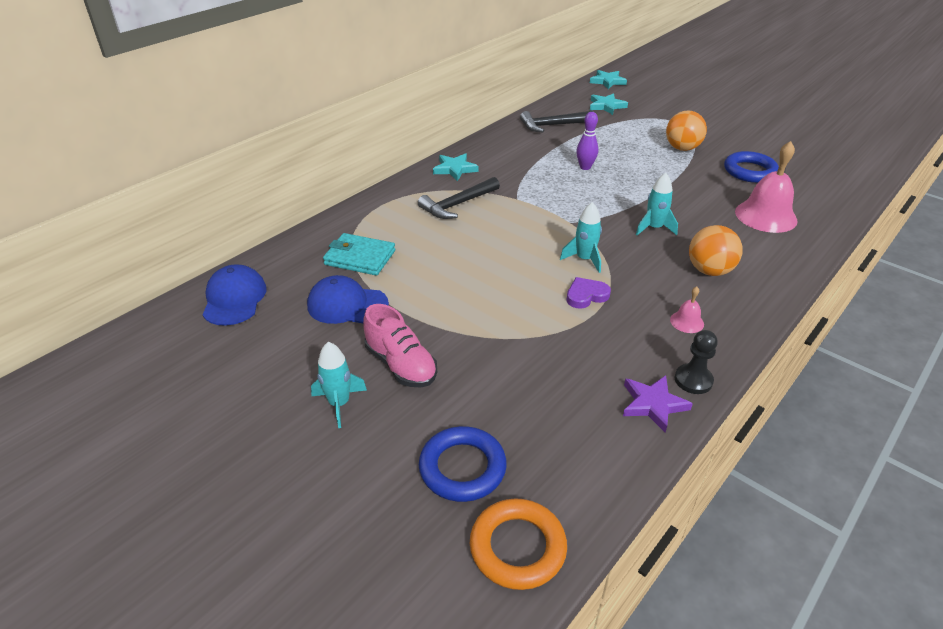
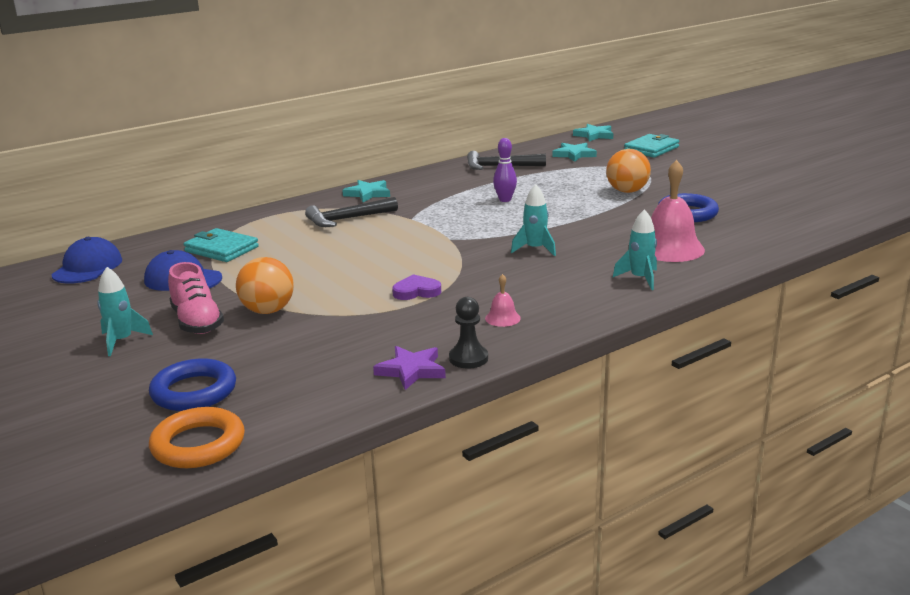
camera: 15 degrees right, 15 degrees down
(584, 259) = (439, 266): turquoise rocket -> turquoise rocket (640, 279)
(666, 95) = (651, 149): none -> turquoise wallet
(709, 271) = (564, 284): orange ball -> orange ball (268, 311)

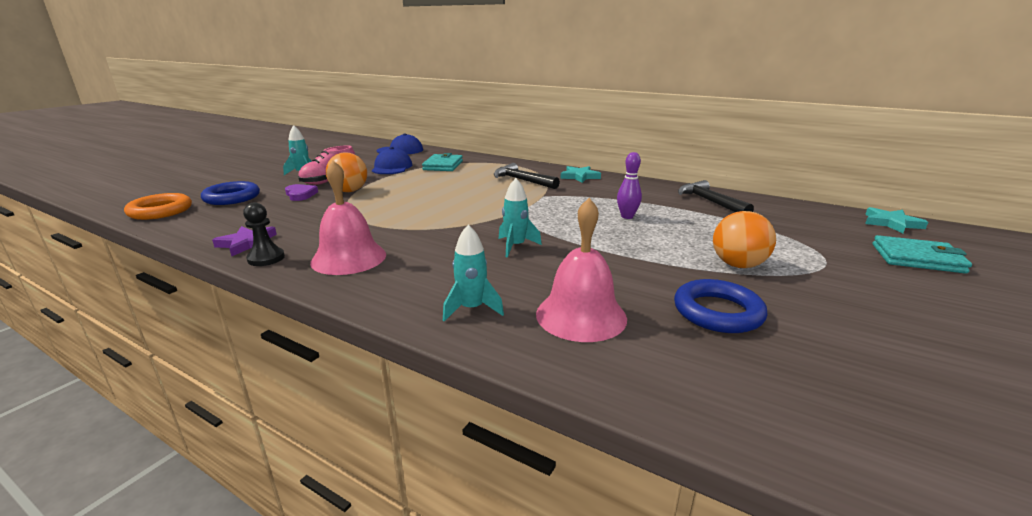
camera: 65 degrees right, 0 degrees up
(416, 291) = (395, 221): purple heart -> purple heart (300, 195)
(502, 318) = (349, 258): pink bell -> pink bell, size x2.18
(574, 154) = (806, 223): turquoise star -> none

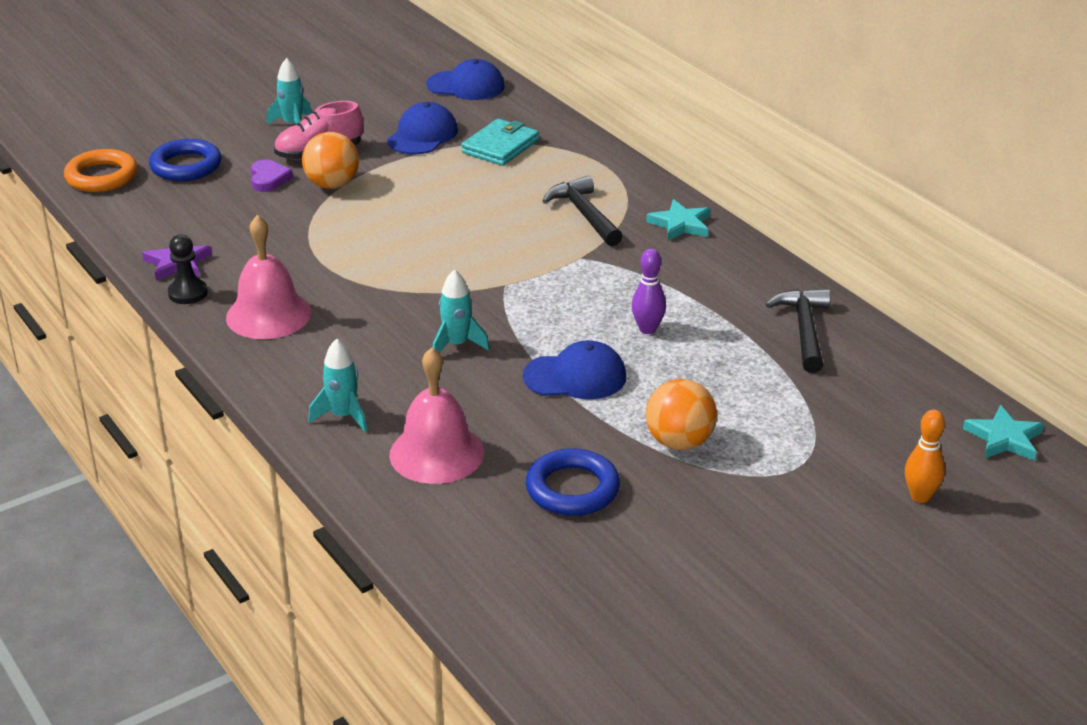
camera: 25 degrees right, 10 degrees up
(618, 246) = (575, 377): none -> blue cap
(917, 258) = (920, 496): turquoise wallet -> orange bowling pin

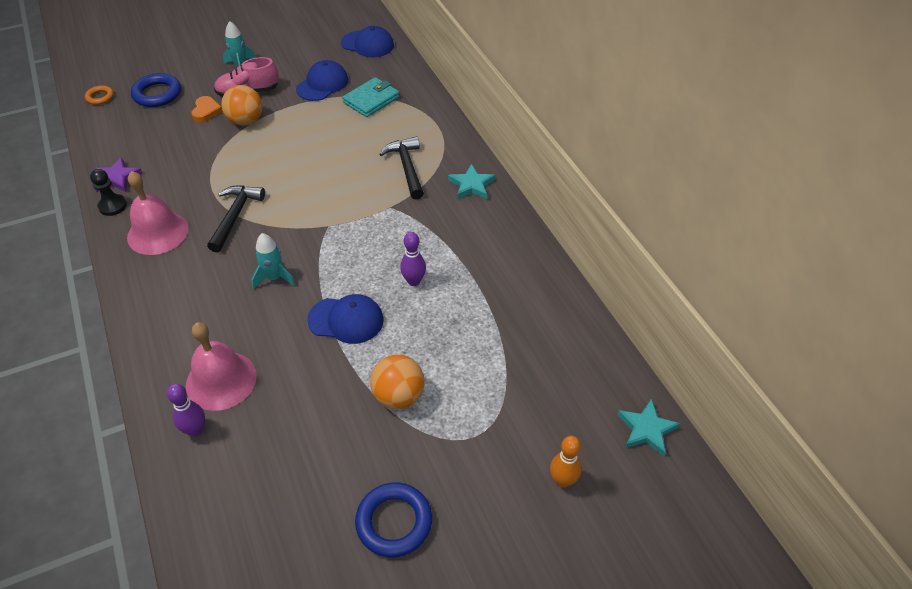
camera: 10 degrees right, 15 degrees up
(102, 177) = (100, 97): orange ring -> orange ring, size x0.57
(268, 179) = (206, 111): purple heart -> orange heart
(343, 416) = (170, 335): turquoise rocket -> none
(427, 504) = (195, 430): none -> purple bowling pin
(572, 489) = (304, 431): blue ring -> blue ring (394, 522)
(804, 330) = (528, 297): black hammer -> black hammer (235, 216)

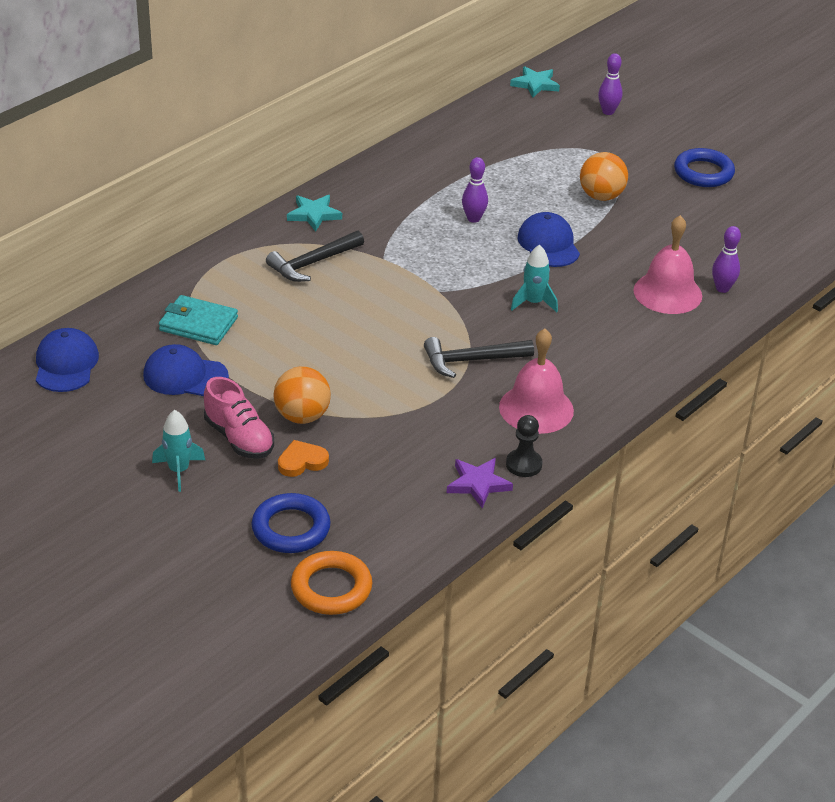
camera: 115 degrees left, 10 degrees down
(100, 97) = (331, 588): orange ring -> orange ring, size x1.77
(562, 480) = (608, 112): orange bowling pin -> purple bowling pin

